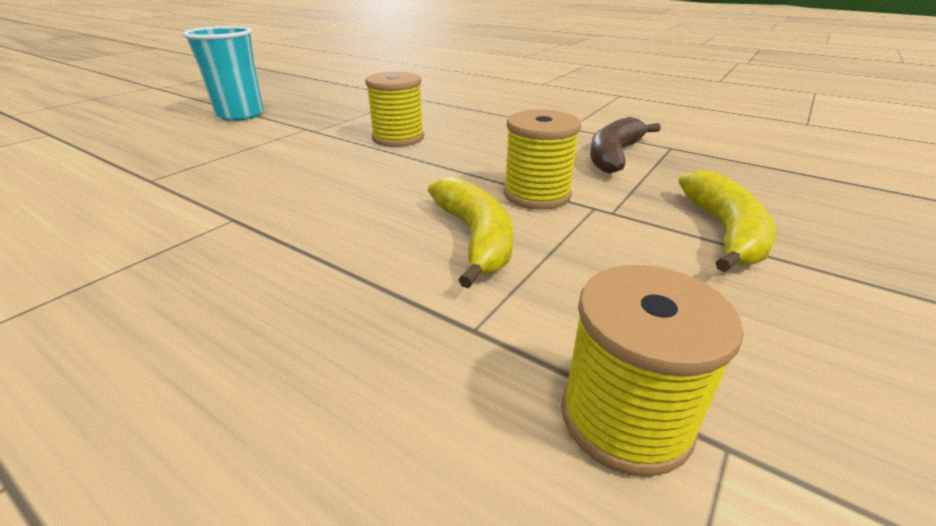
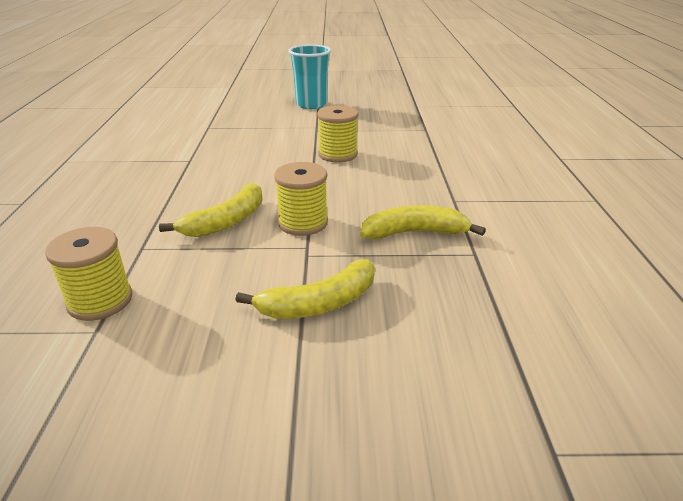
camera: 55 degrees right, 0 degrees up
(614, 155) = (415, 233): brown banana -> yellow banana

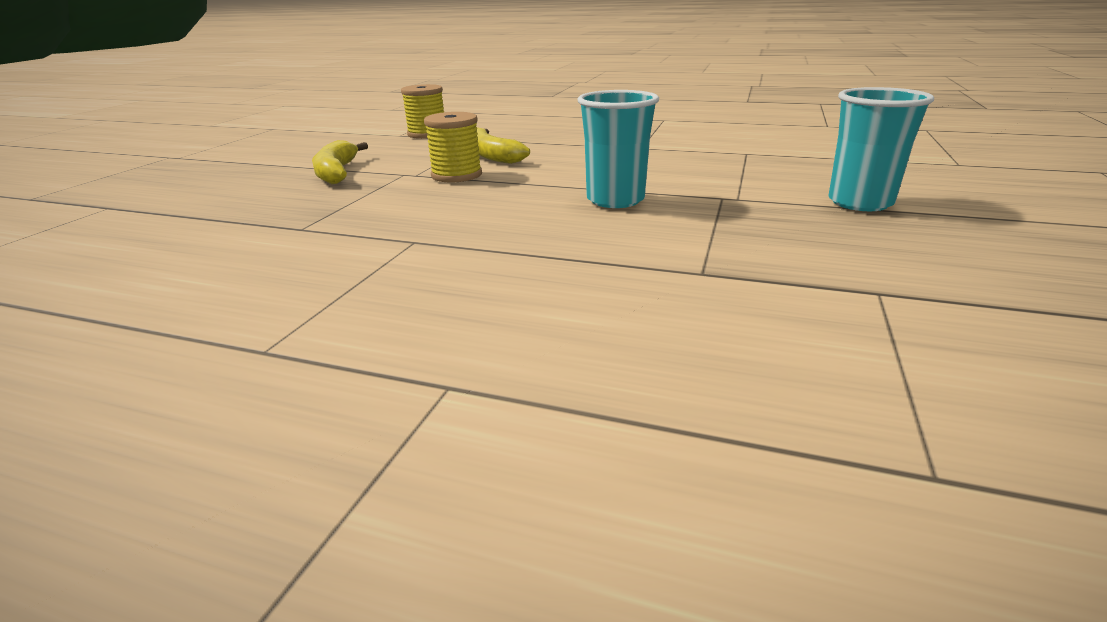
camera: 110 degrees right, 5 degrees down
(337, 154) = (615, 200): yellow spool -> turquoise cup
(415, 233) = (376, 210): yellow banana -> none

